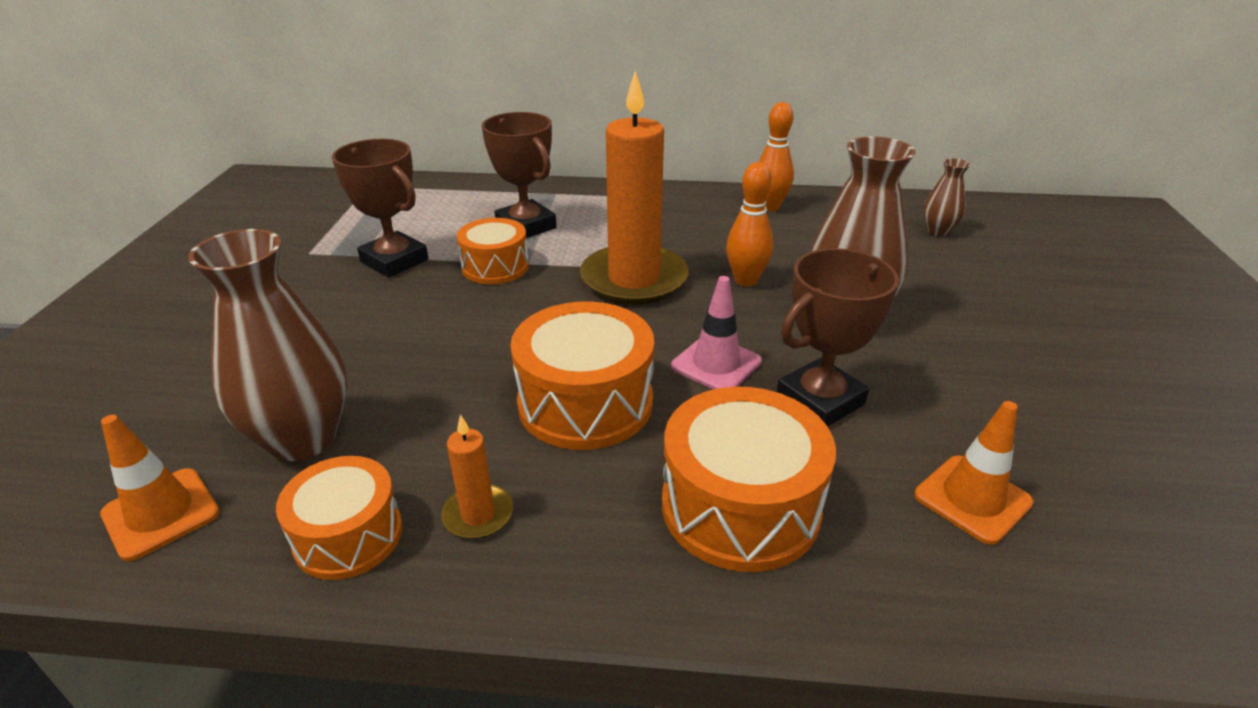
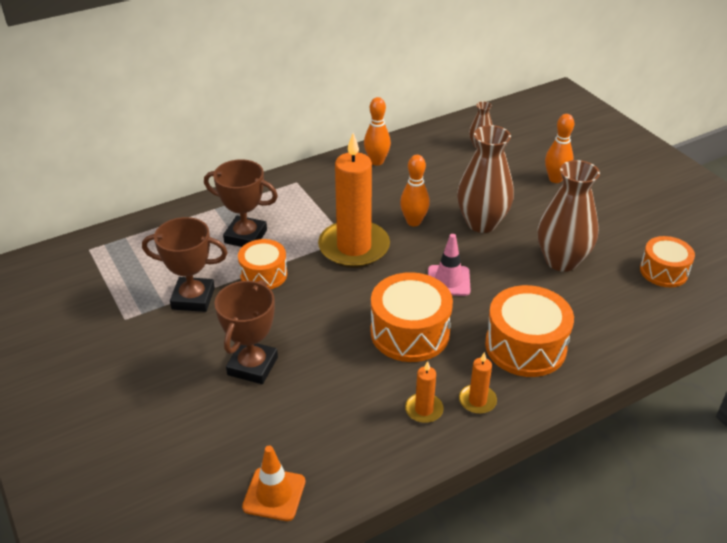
camera: 35 degrees left, 5 degrees up
(302, 439) = (293, 424): brown vase -> brown vase (561, 261)
(348, 536) = (379, 450): orange drum -> orange drum (663, 271)
(570, 547) = (477, 401): none -> orange candle
(820, 400) = (511, 278): brown trophy -> brown trophy (252, 366)
(972, 499) = (605, 296): orange traffic cone -> none
(1028, 304) = (555, 179): none -> orange bowling pin

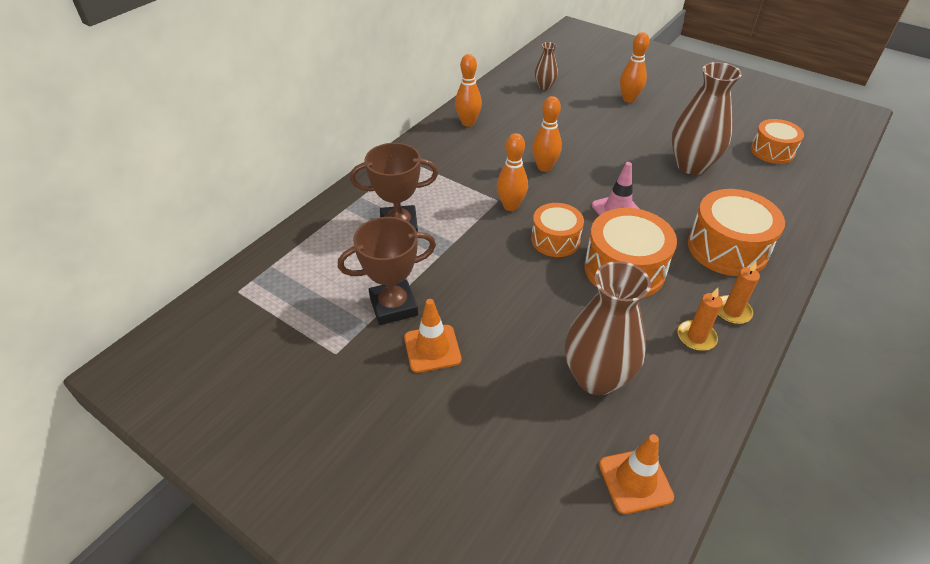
camera: 25 degrees left, 5 degrees up
(198, 341) = (432, 348): none -> orange traffic cone
(252, 366) = (508, 354): brown trophy -> none
(263, 274) = (446, 258): orange drum -> orange drum (555, 240)
(354, 247) = (510, 206): orange candle -> orange bowling pin
(482, 223) = (602, 152): brown vase -> brown vase (596, 377)

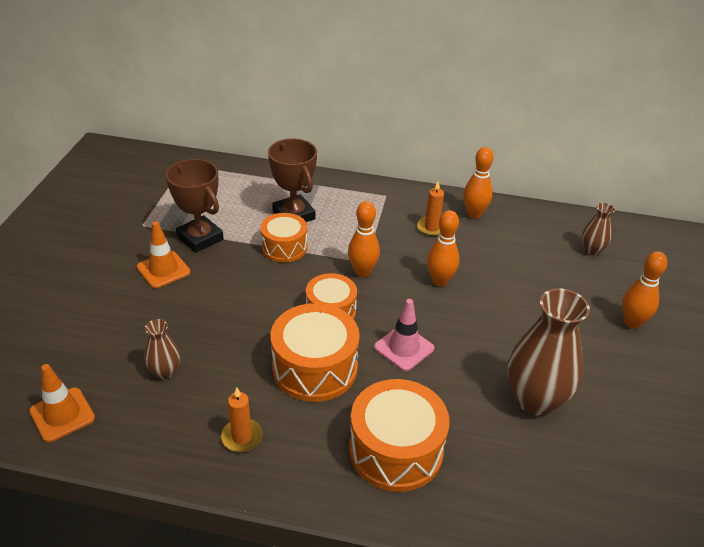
camera: 65 degrees right, 5 degrees down
(596, 377) = (165, 372): brown vase -> brown vase, size x0.49
(732, 311) = (292, 463): orange candle -> orange candle (431, 228)
(772, 151) = (637, 483): orange drum -> orange drum (284, 247)

